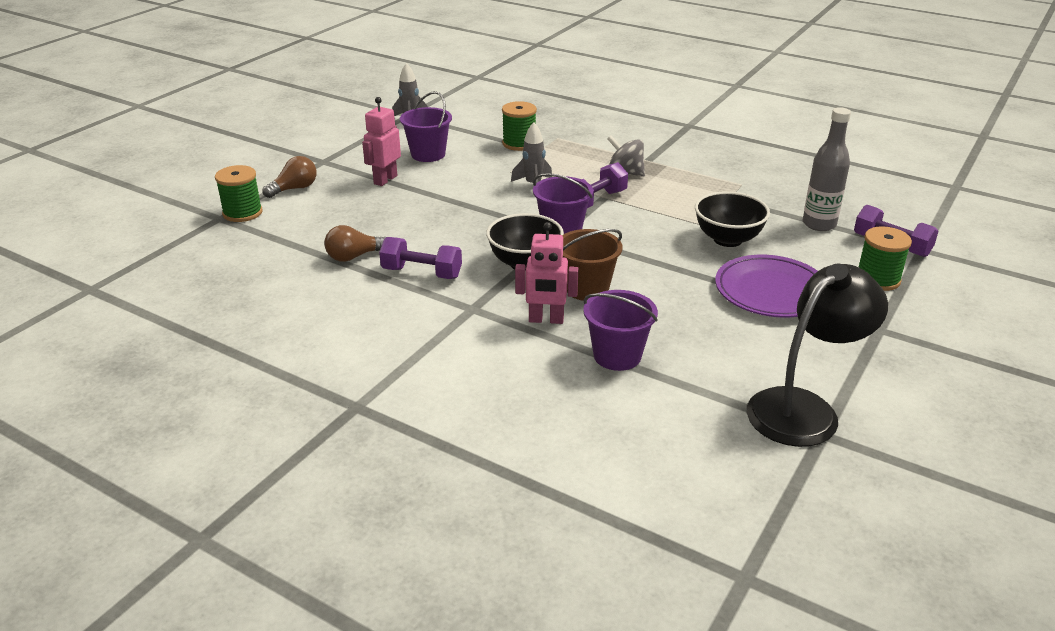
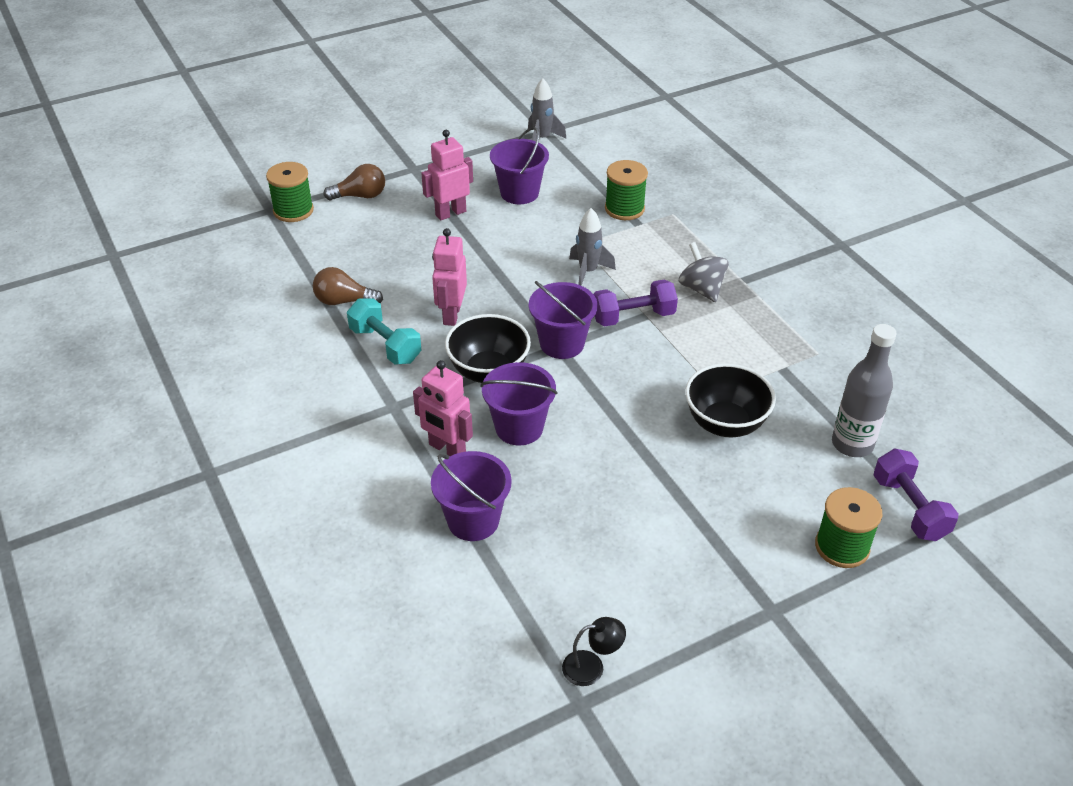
camera: 30 degrees right, 10 degrees up
(422, 273) = (385, 345): purple dumbbell -> turquoise dumbbell
(456, 239) = (451, 315): none -> pink robot
(587, 289) = (519, 428): brown bucket -> purple bucket
(771, 291) = (703, 511): purple plate -> none
(804, 408) = (592, 667): black lamp -> black lamp, size x0.41

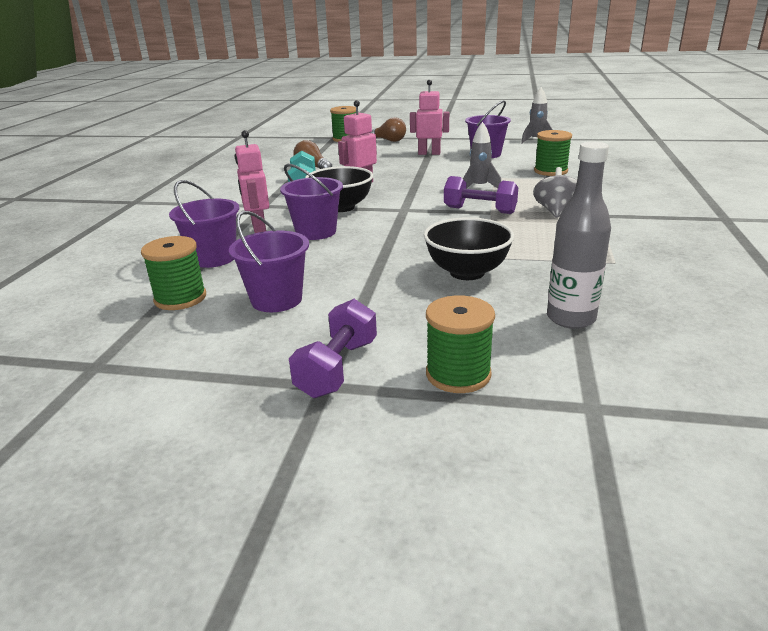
camera: 40 degrees right, 15 degrees down
(528, 591) = (180, 298): none -> green spool
(562, 343) = (408, 209): purple bucket -> purple bucket (276, 300)
(592, 667) = (140, 351): black lamp -> none
(909, 508) = (573, 378): purple dumbbell -> purple dumbbell (337, 368)

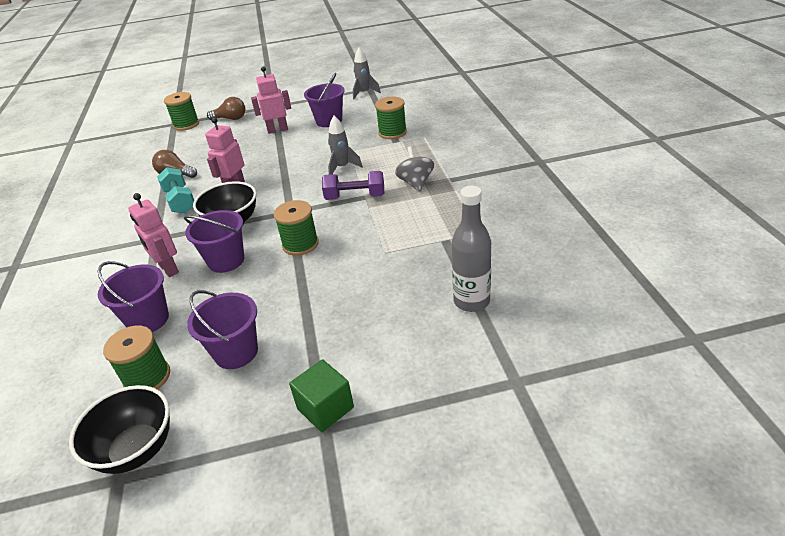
camera: 20 degrees left, 10 degrees up
(337, 368) = (325, 408): purple dumbbell -> green cube
(458, 374) = (416, 383): green spool -> green spool (300, 244)
(467, 272) = (377, 274): black bowl -> black bowl (137, 450)

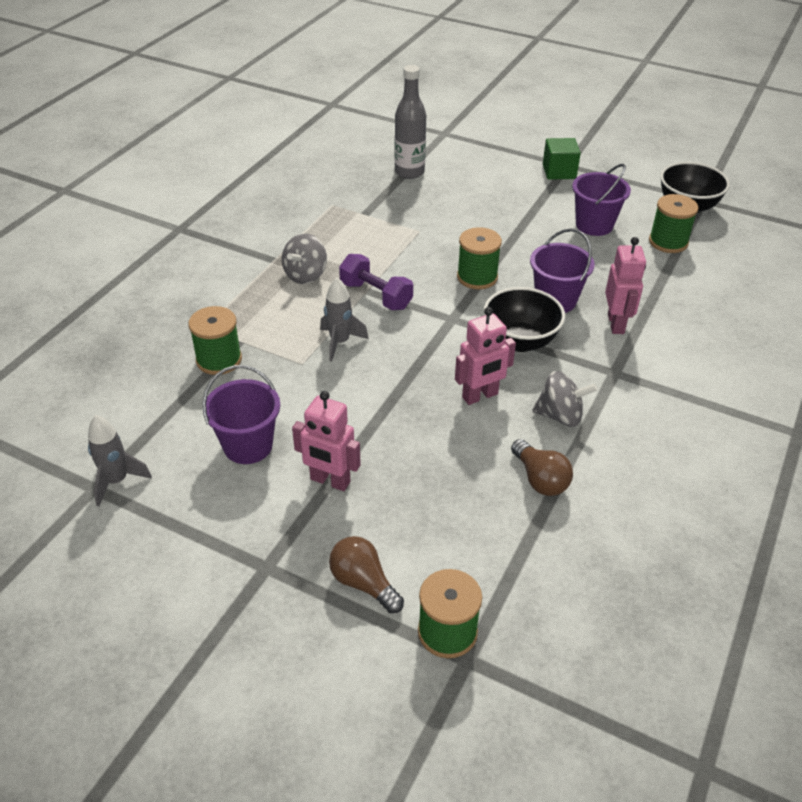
camera: 145 degrees left, 5 degrees up
(148, 320) = (653, 284): purple bucket -> none
(180, 201) = (560, 416): turquoise dumbbell -> grey spinning top

